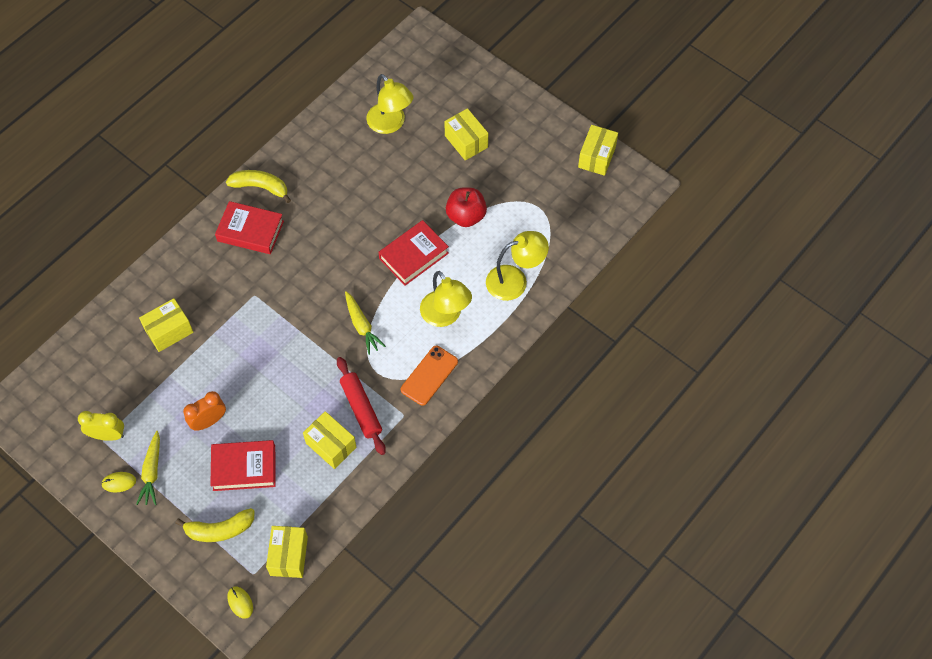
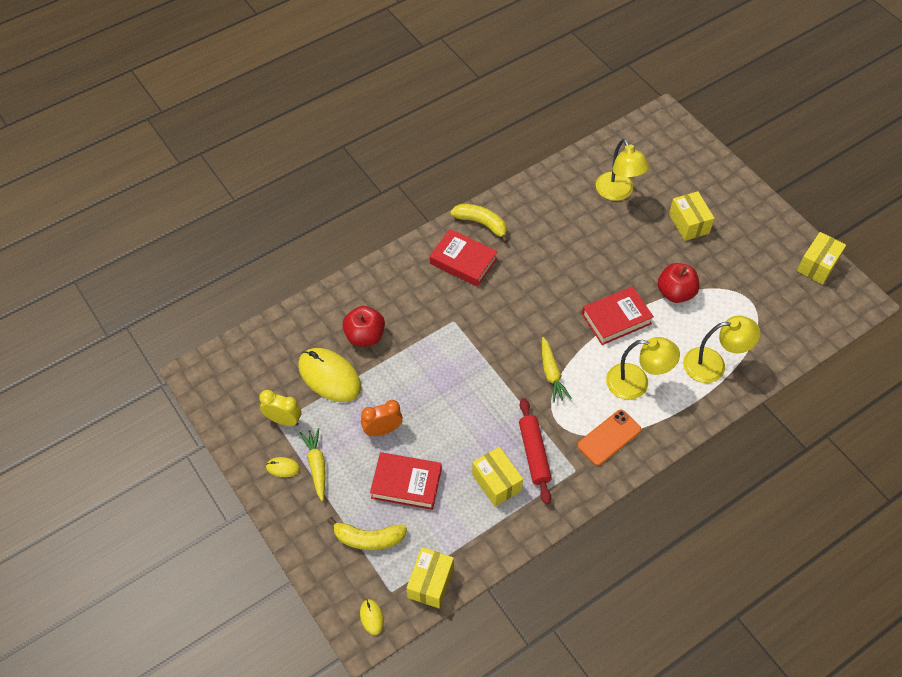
camera: 15 degrees right, 5 degrees down
(143, 380) = (329, 376): none -> yellow mouse
(152, 472) = (316, 465): yellow carrot -> yellow carrot turned 150 degrees clockwise
(169, 331) = (365, 336): yellow box -> red apple
(445, 316) = (636, 383): yellow lamp -> yellow lamp turned 60 degrees counterclockwise

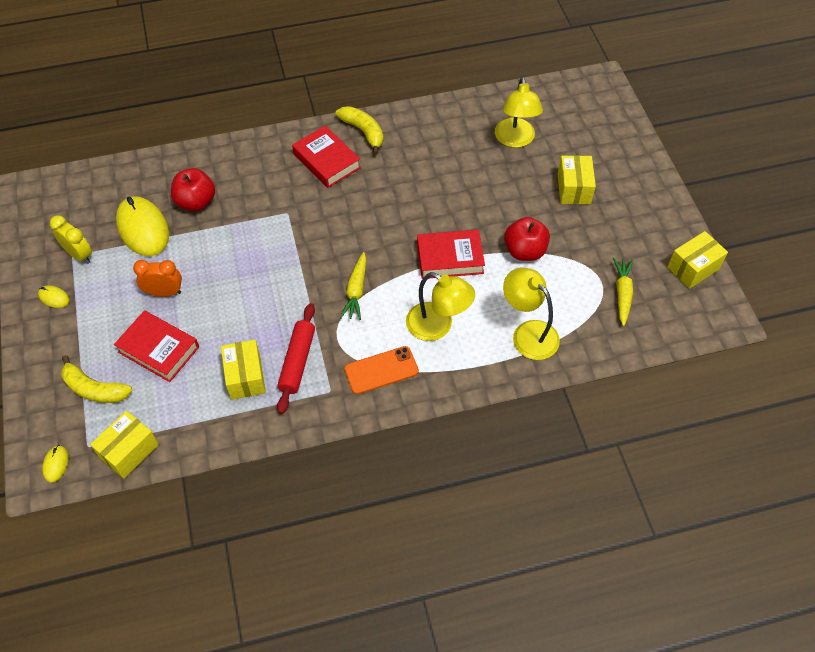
camera: 20 degrees right, 0 degrees up
(316, 465) = (85, 305): yellow carrot -> yellow carrot (622, 294)
(713, 365) = (528, 333): yellow lamp -> yellow lamp turned 150 degrees counterclockwise

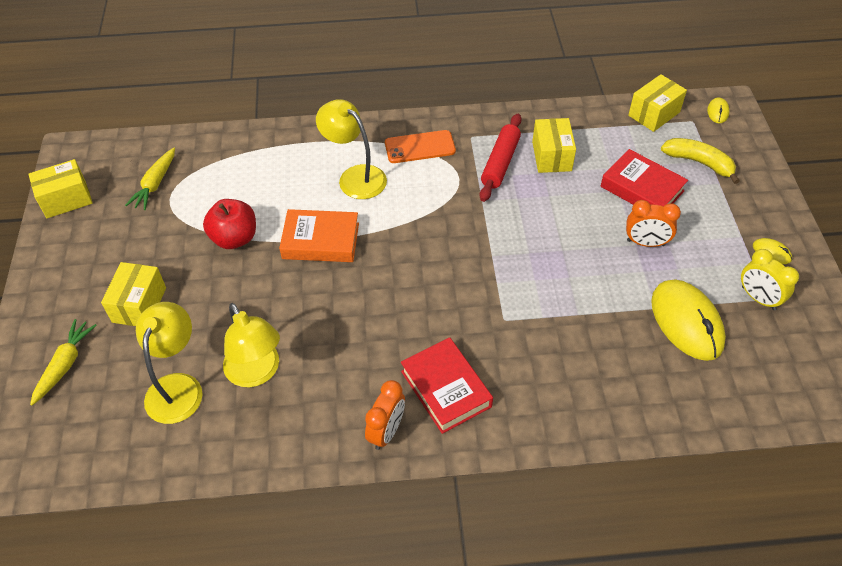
camera: 170 degrees left, 5 degrees down
(196, 202) = (623, 350): red apple -> none
(356, 291) = (432, 219): yellow carrot -> yellow carrot (65, 364)
(363, 131) = (386, 431): yellow banana -> orange clock
(450, 258) = (320, 241): red book -> orange book
(528, 333) = (268, 161): yellow lamp -> yellow lamp (257, 373)

